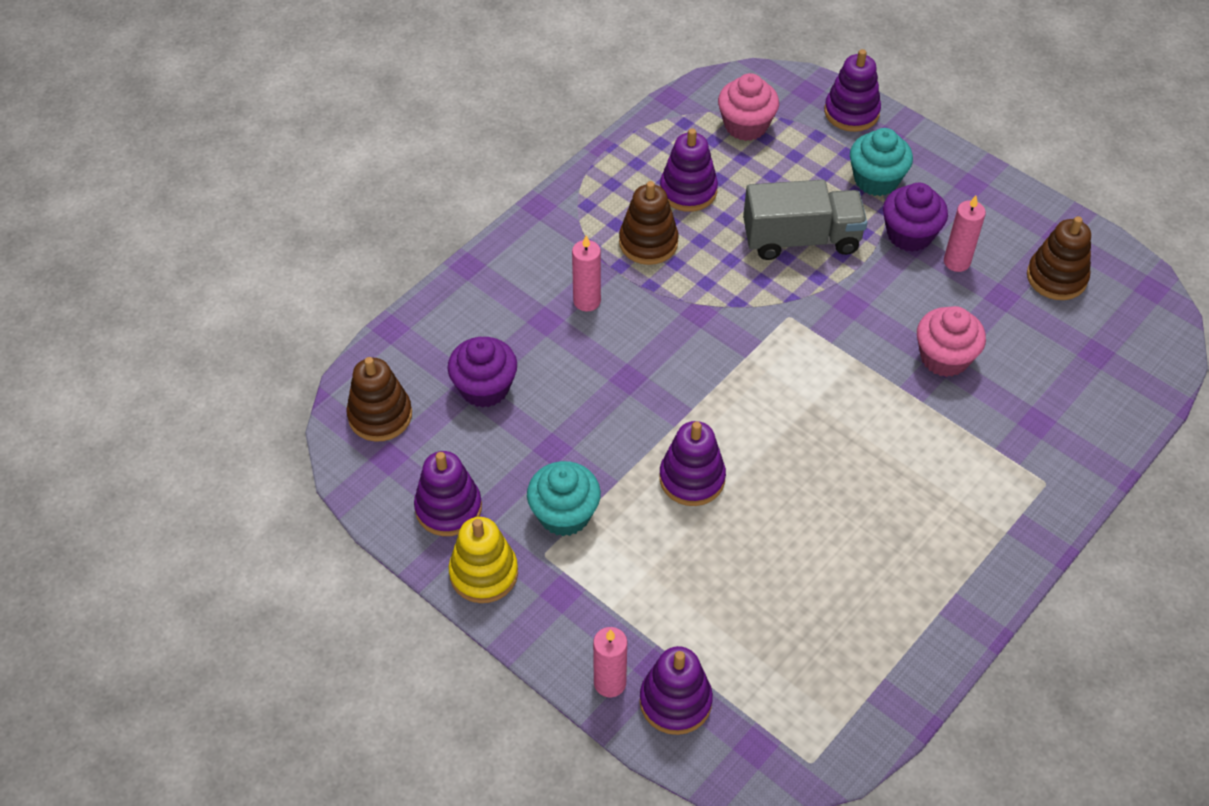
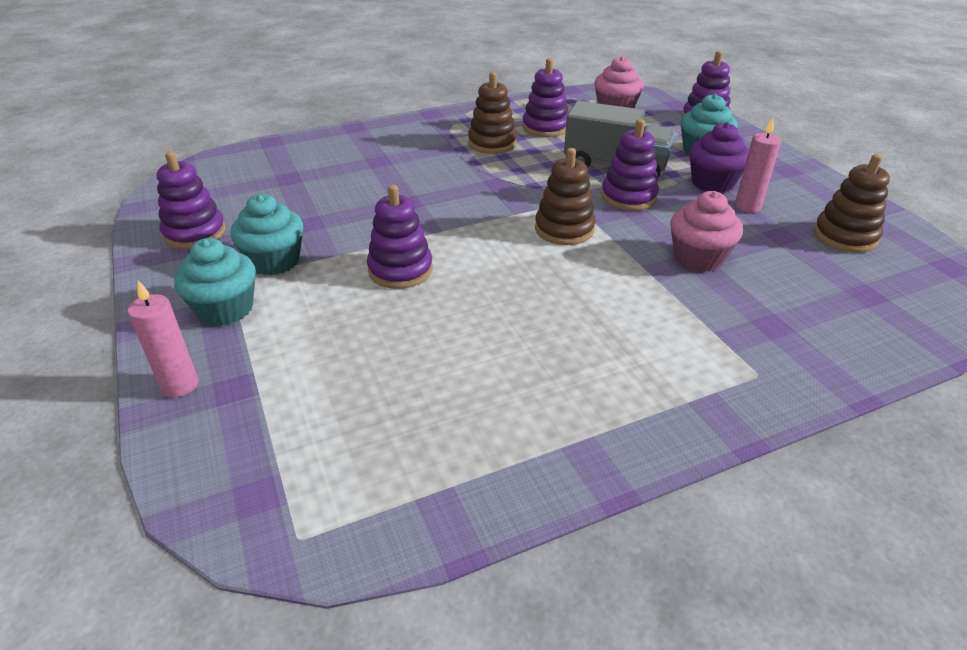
camera: 25 degrees right, 15 degrees down
(380, 415) = (211, 176): brown stacking toy -> brown stacking toy (564, 229)
(484, 388) = (298, 181): purple cupcake -> none
(484, 573) = (172, 277): yellow stacking toy -> none
(572, 590) = (225, 309): none -> turquoise cupcake
(587, 301) = (418, 159): pink candle -> none
(675, 701) = (220, 422): purple stacking toy -> purple stacking toy (628, 197)

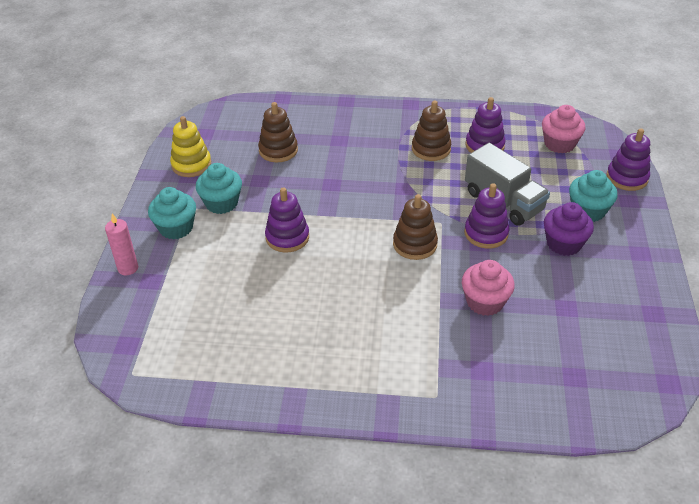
camera: 30 degrees right, 5 degrees up
(195, 233) = (191, 165): purple stacking toy -> yellow stacking toy
(747, 206) = (568, 274): pink candle -> none
(845, 236) = (615, 327): brown stacking toy -> brown stacking toy (278, 150)

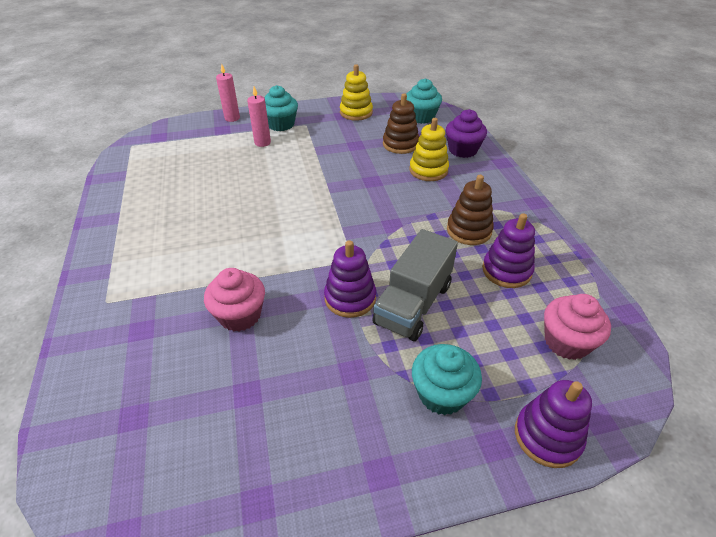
camera: 70 degrees right, 0 degrees up
(208, 249) = (262, 143): none -> pink candle
(221, 203) = (318, 135): turquoise cupcake -> turquoise cupcake (421, 117)
(287, 237) = (290, 174): purple stacking toy -> none
(334, 146) = (428, 170): none -> yellow stacking toy
(415, 244) = (310, 248): brown stacking toy -> none
(563, 244) = (362, 374): purple cupcake -> purple cupcake (462, 150)

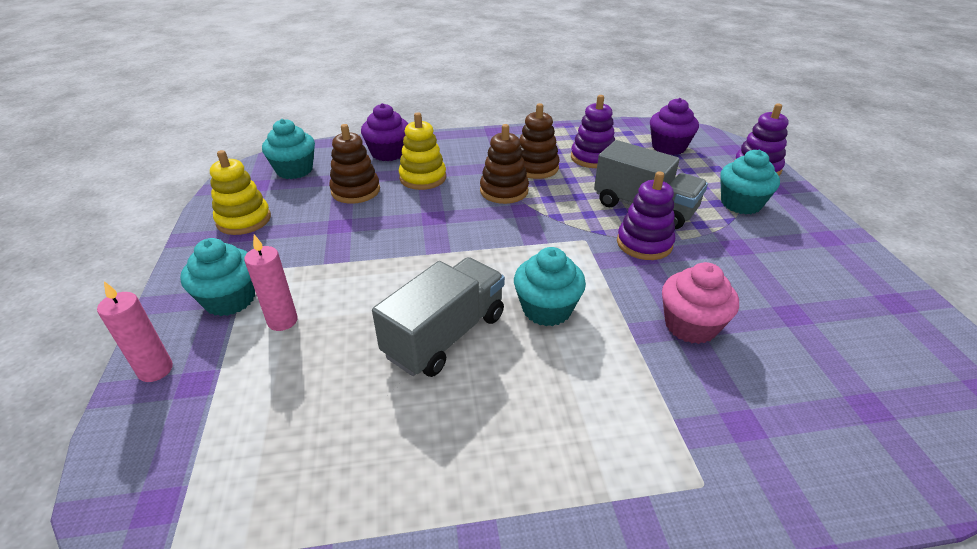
camera: 85 degrees left, 5 degrees down
(244, 197) = (445, 335): none -> grey truck
(265, 238) = (546, 309): none -> turquoise cupcake
(420, 213) = (504, 191): none -> brown stacking toy
(566, 342) = (668, 147): pink cupcake -> purple cupcake

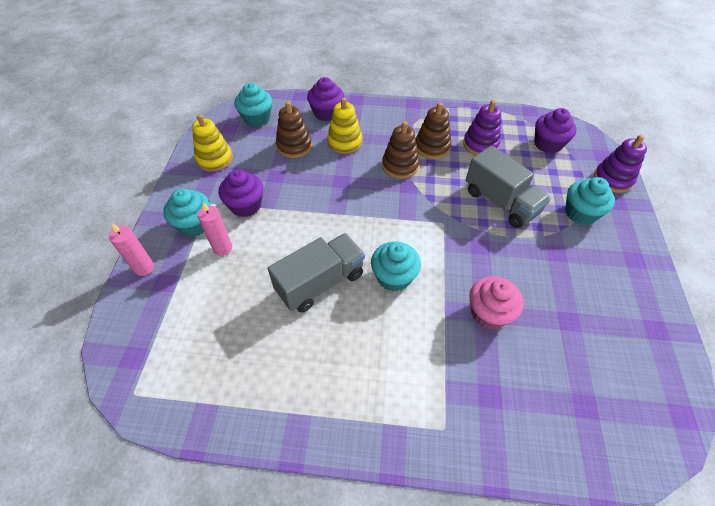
camera: 15 degrees right, 15 degrees up
(305, 264) = (246, 205): none -> purple cupcake
(644, 243) = (486, 236): purple stacking toy -> none

